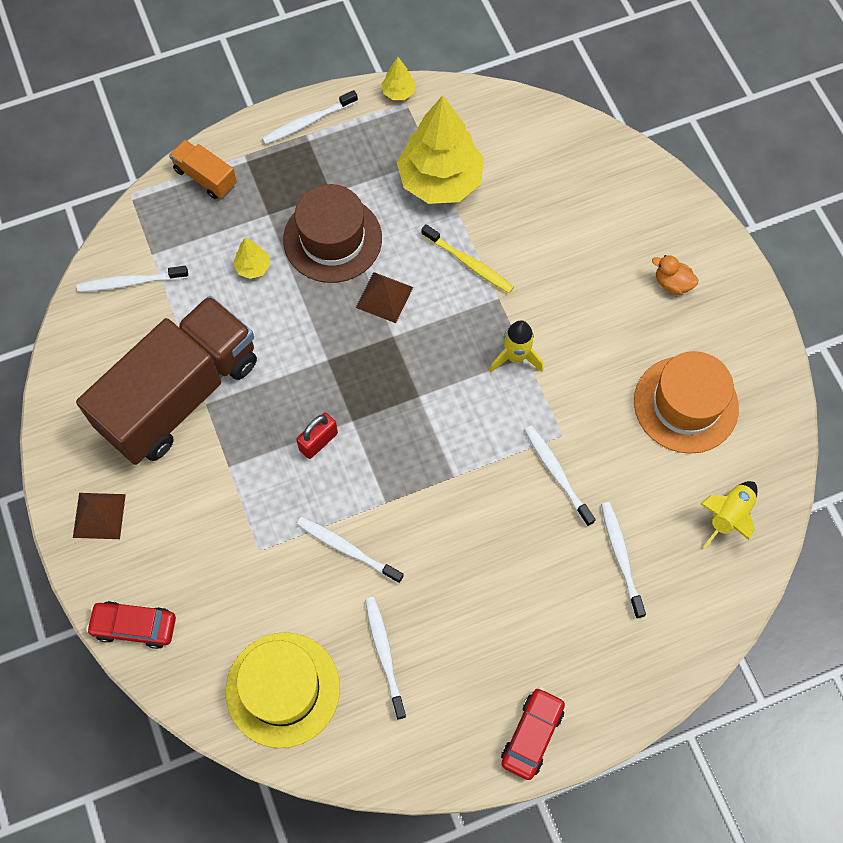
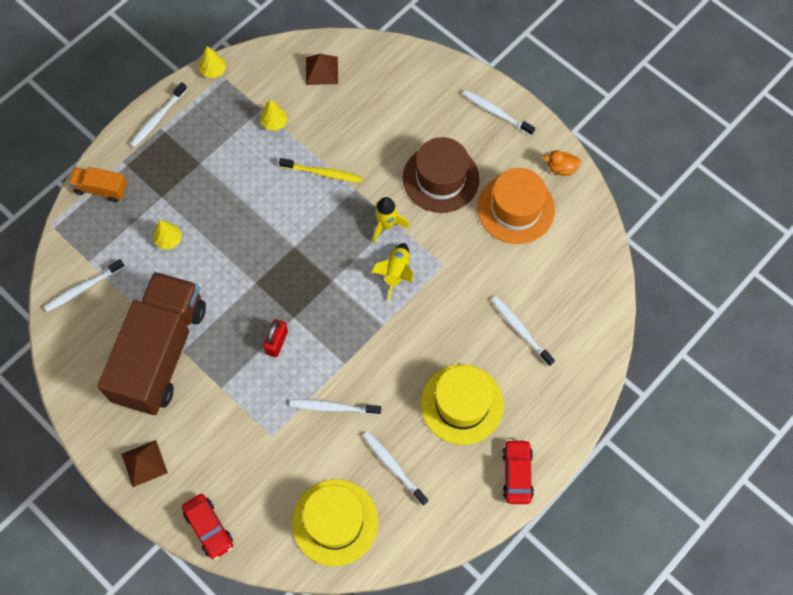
camera: 25 degrees left, 0 degrees up
(134, 626) = (209, 528): red car -> red car turned 105 degrees counterclockwise
(332, 239) = (217, 196): brown hat -> brown hat (440, 178)
(384, 297) = (274, 222): brown pyramid -> brown pyramid (321, 70)
(440, 180) = (274, 122): yellow tree -> yellow tree, size x0.42
(504, 616) = (462, 404): none -> yellow hat
(557, 474) = (452, 293): white toothbrush -> white toothbrush (496, 112)
(672, 283) = (469, 129): orange duck -> orange duck (561, 168)
(728, 516) = (577, 271): yellow rocket -> yellow rocket (396, 273)

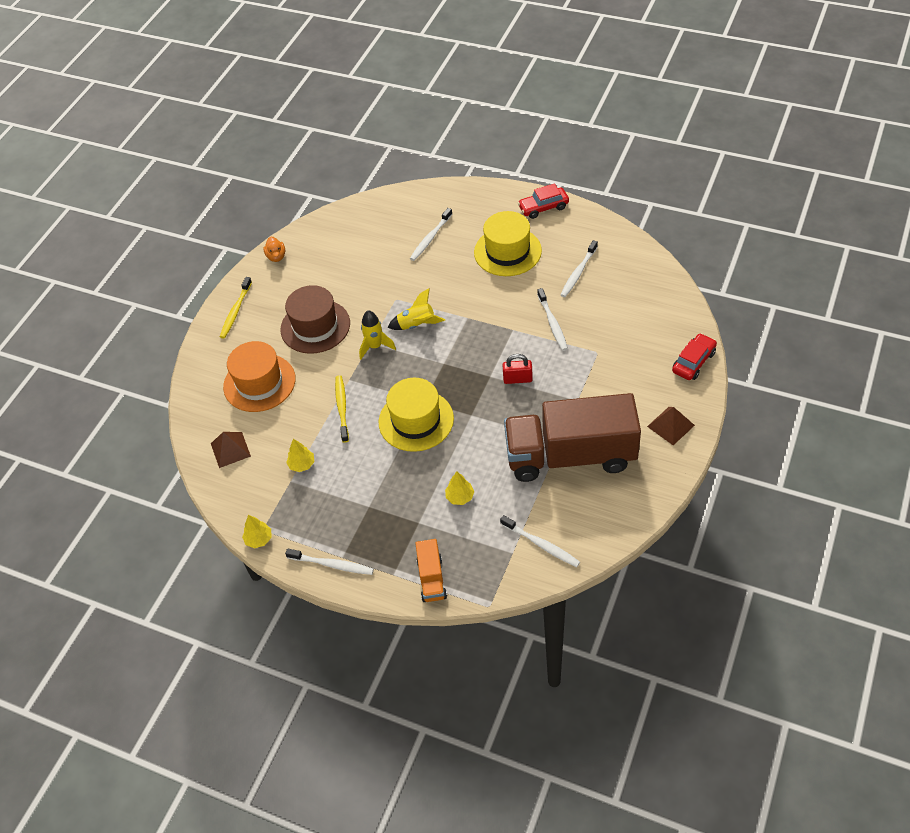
camera: 105 degrees left, 15 degrees down
(335, 522) = (640, 290): yellow hat -> yellow hat (416, 420)
(496, 112) = (235, 311): white toothbrush -> yellow toothbrush
(516, 209) = (325, 272): orange hat -> orange hat (259, 383)

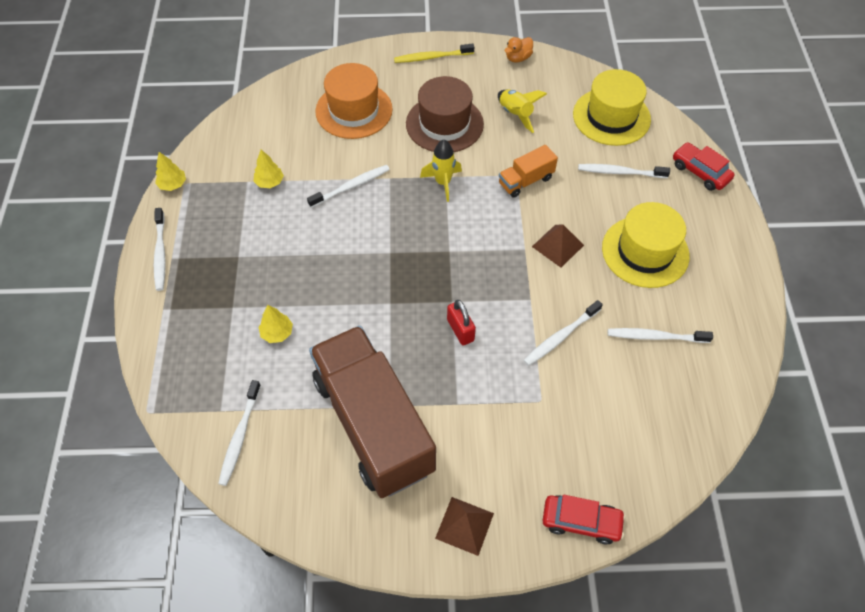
camera: 60 degrees right, 5 degrees up
(230, 449) = (267, 122): brown pyramid -> brown pyramid (558, 246)
(342, 408) = (351, 186): yellow toothbrush -> white toothbrush
(416, 420) = (361, 255): yellow hat -> yellow hat (611, 117)
(417, 325) = (490, 207): yellow rocket -> yellow rocket (515, 115)
(431, 578) = (167, 345): orange truck -> orange truck (526, 181)
(543, 207) = (738, 263): red car -> red car (700, 172)

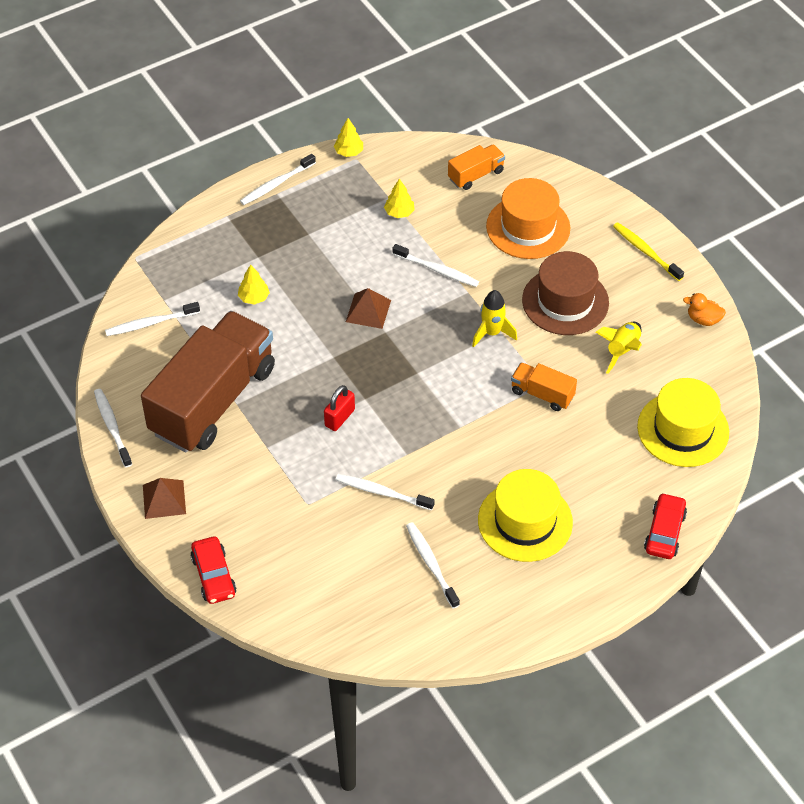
camera: 60 degrees right, 5 degrees down
(273, 116) = (476, 175): none -> orange truck
(558, 246) = (482, 450): brown pyramid -> brown pyramid (368, 311)
(620, 172) = (612, 464): white toothbrush -> white toothbrush (112, 427)

